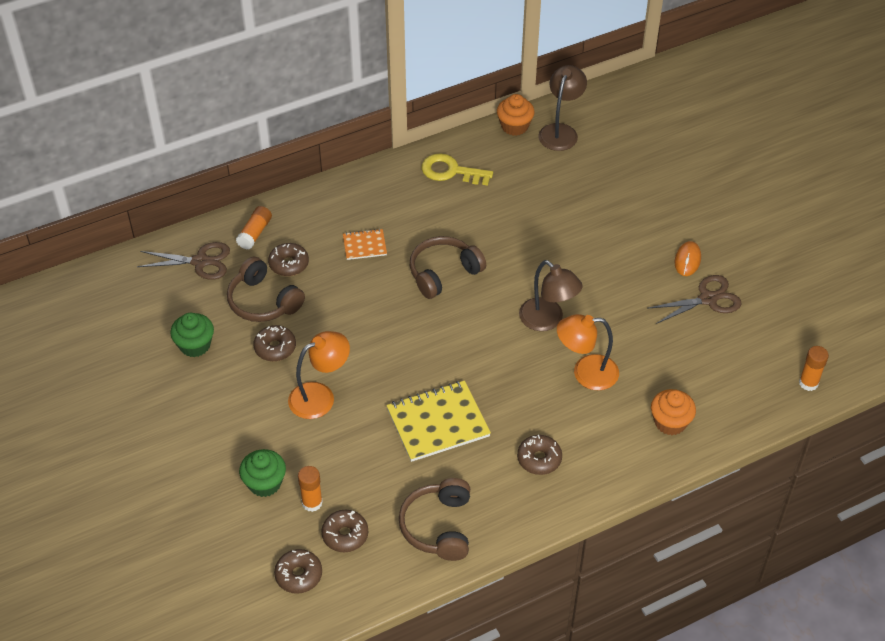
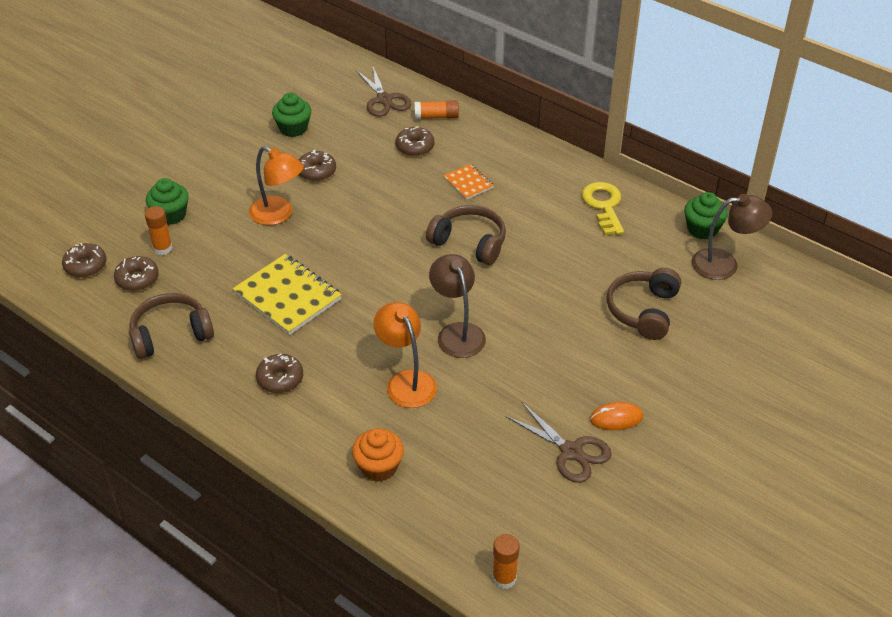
camera: 65 degrees right, 5 degrees down
(263, 301) = (363, 147): brown headphones -> brown headphones (643, 311)
(514, 126) = (702, 229): orange cupcake -> green cupcake
(547, 320) = (457, 332): brown lamp -> brown lamp turned 135 degrees clockwise

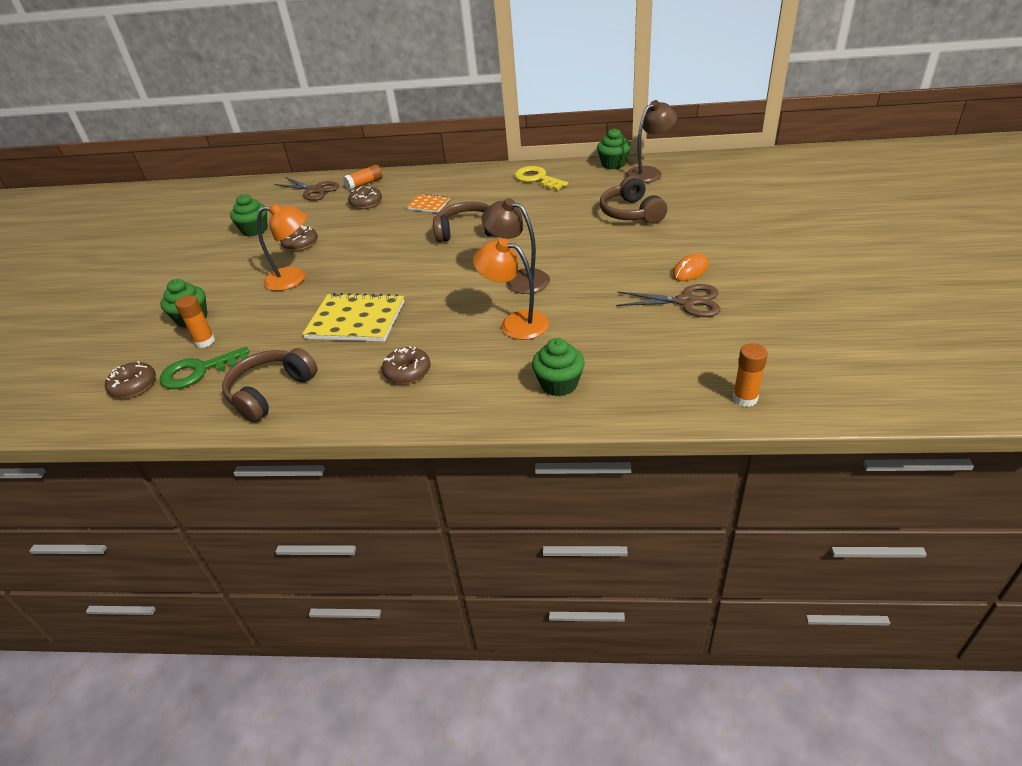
camera: 30 degrees left, 5 degrees down
(137, 279) = (199, 371): brown donut -> green key
(379, 467) = (559, 384): orange cupcake -> green cupcake

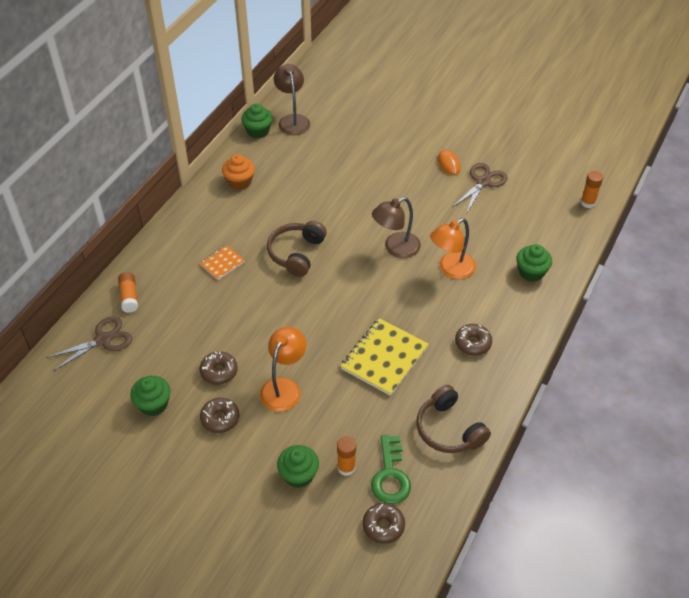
camera: 70 degrees left, 10 degrees up
(366, 203) = (176, 305): brown donut -> brown donut (220, 419)
(537, 179) = (239, 182): yellow key -> orange cupcake
(631, 213) = (348, 156): brown headphones -> none

